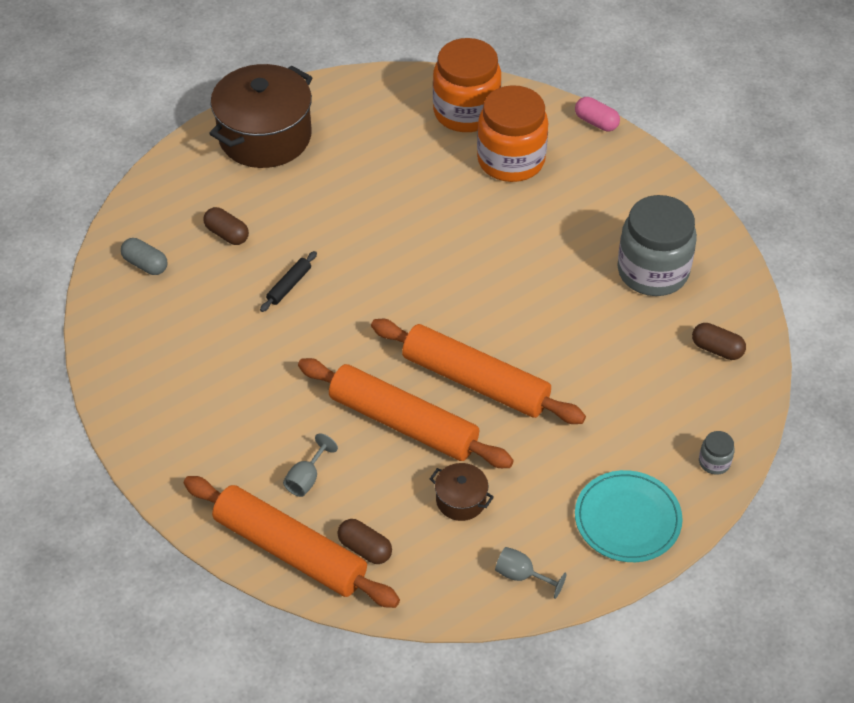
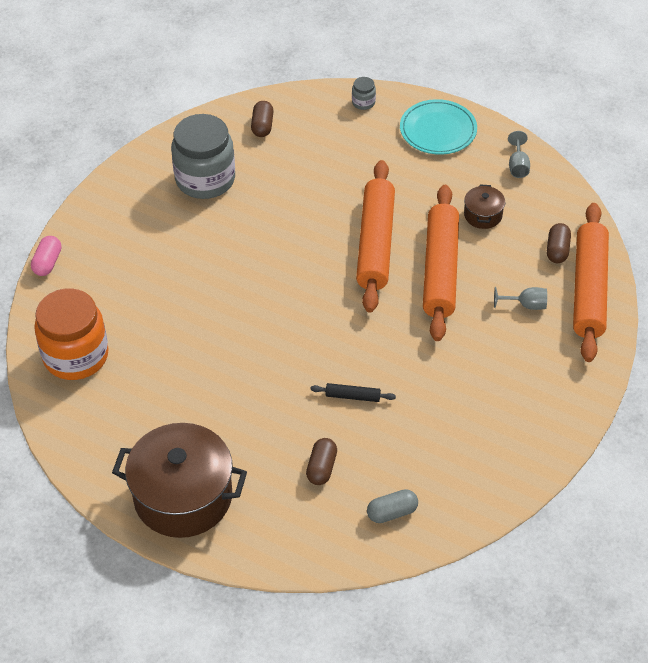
camera: 115 degrees left, 0 degrees up
(145, 264) = (392, 512): grey capsule -> grey capsule turned 60 degrees clockwise
(511, 160) = (124, 303): orange jar -> none

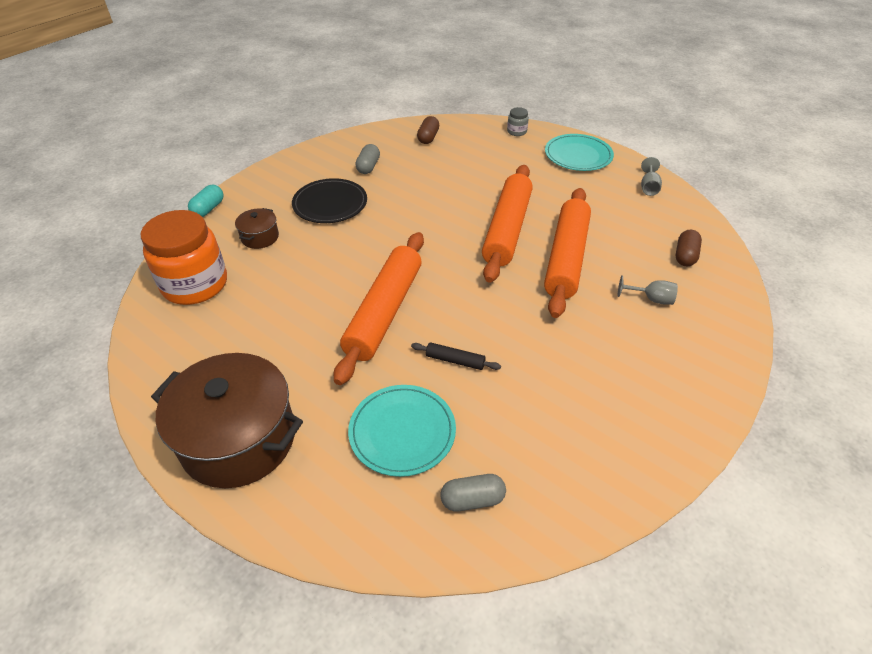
camera: 10 degrees right, 5 degrees down
(47, 263) = (208, 209): pink capsule -> turquoise capsule
(179, 237) = (330, 204): none -> black plate
(205, 179) = (368, 167): grey jar -> grey capsule
(321, 468) = (402, 431): brown capsule -> turquoise plate
(483, 215) = (612, 220): brown pot -> brown pot (260, 237)
(589, 289) = (718, 293): orange rolling pin -> orange rolling pin (384, 312)

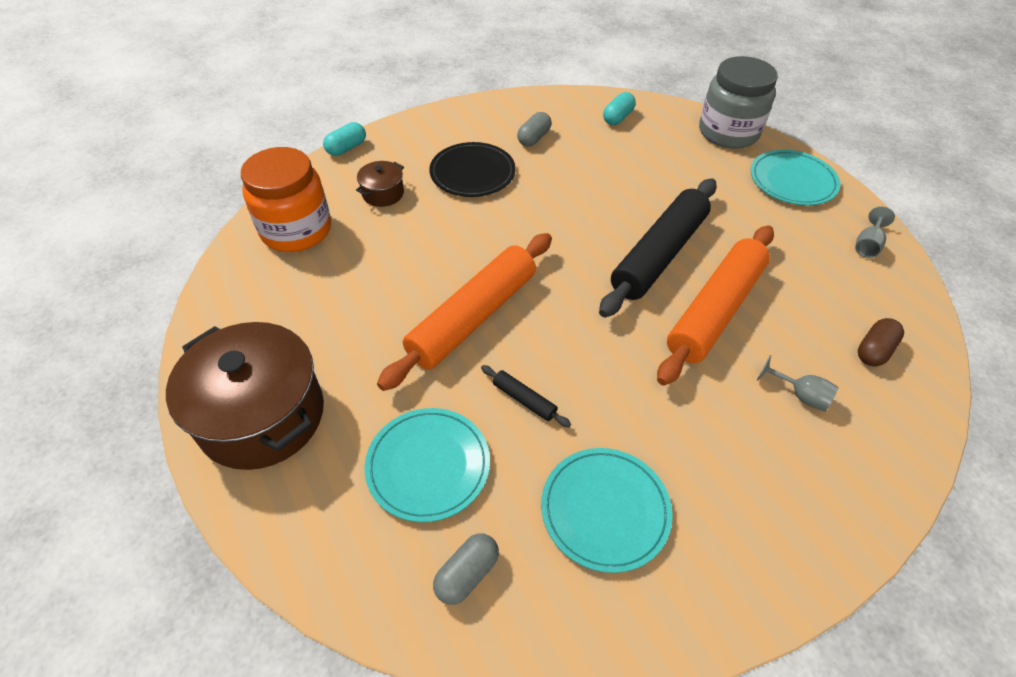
camera: 20 degrees right, 5 degrees up
(428, 138) = (617, 117): brown capsule -> turquoise capsule
(472, 499) = (467, 574): grey capsule -> grey capsule turned 60 degrees counterclockwise
(507, 229) = (659, 255): orange rolling pin -> black rolling pin
(516, 131) = (728, 133): grey jar -> grey jar, size x2.45
(553, 419) = (605, 510): none -> turquoise plate

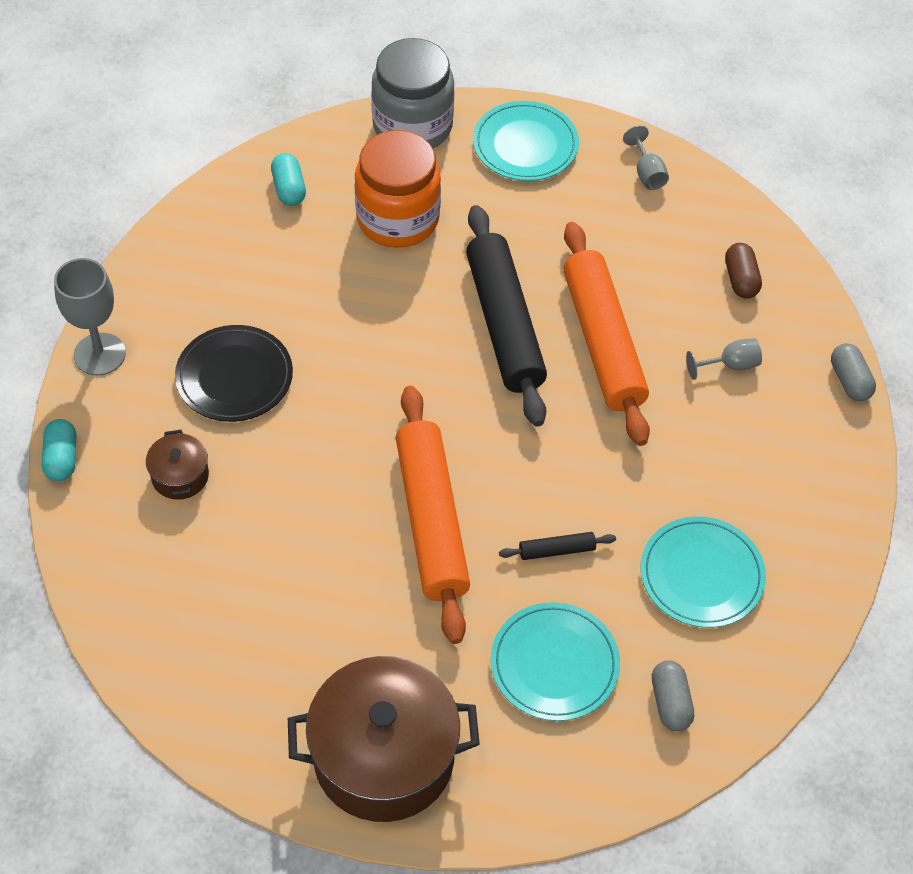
camera: 50 degrees left, 5 degrees up
(296, 230) = (155, 588): orange jar -> orange jar (397, 219)
(426, 122) = (99, 354): none -> grey goblet
(534, 138) = (239, 284): grey capsule -> grey capsule (849, 381)

